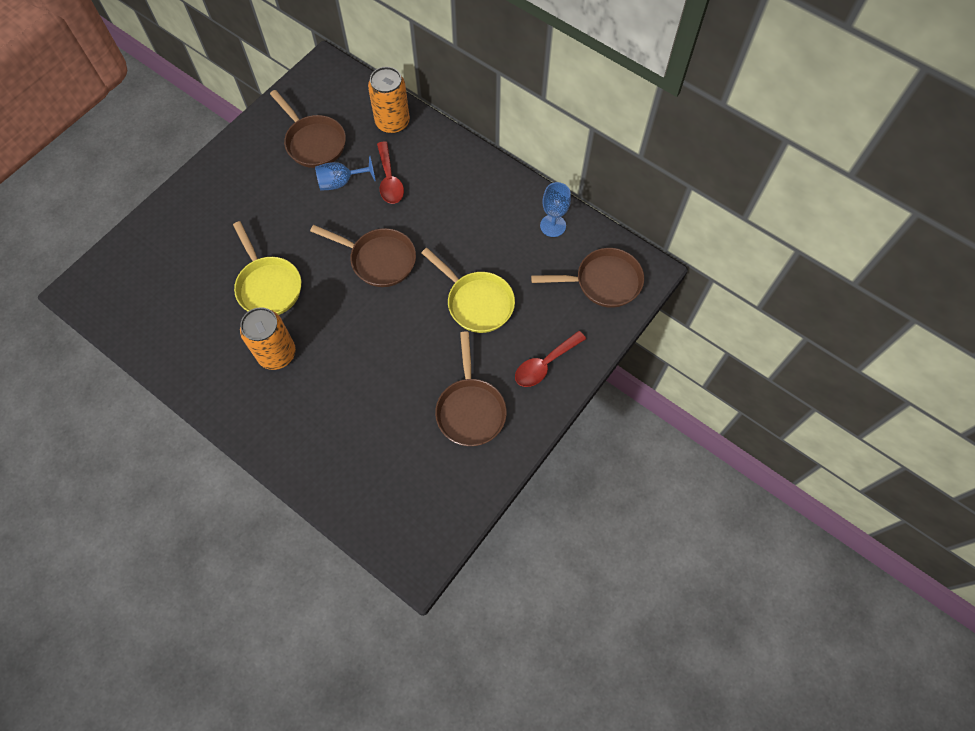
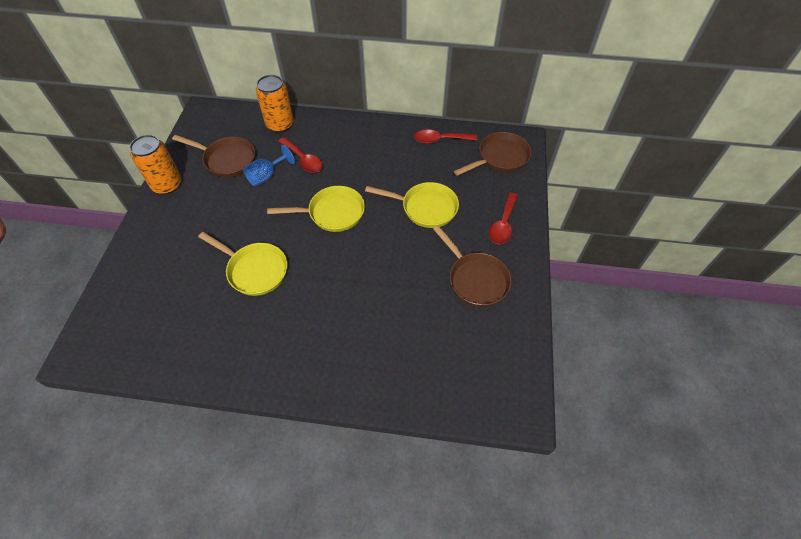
camera: 30 degrees left, 10 degrees down
(277, 353) = (295, 315): orange can -> orange can (167, 185)
(379, 260) = (332, 213): brown pan -> yellow pan
(553, 226) = (440, 140): blue goblet -> red spoon

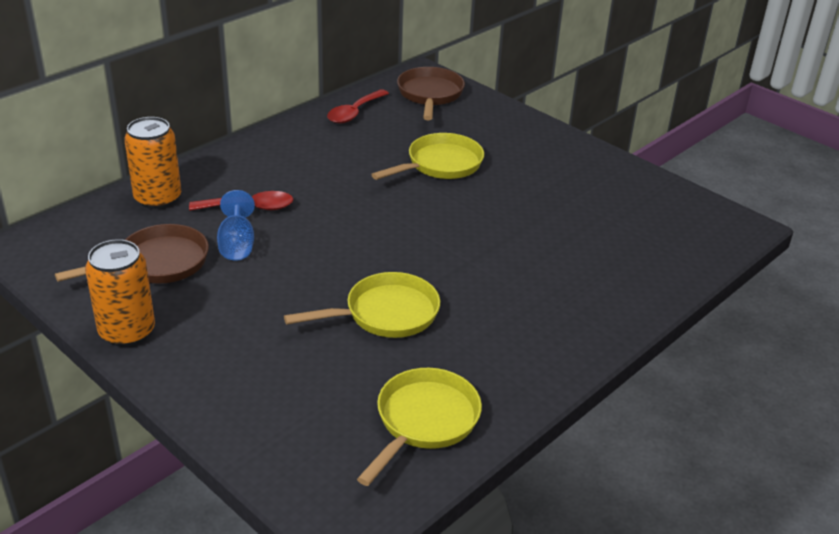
camera: 55 degrees left, 20 degrees down
(332, 213) = (367, 223): yellow pan -> yellow pan (424, 421)
(475, 279) = (570, 180): brown pan -> none
(503, 224) = (519, 134): red spoon -> none

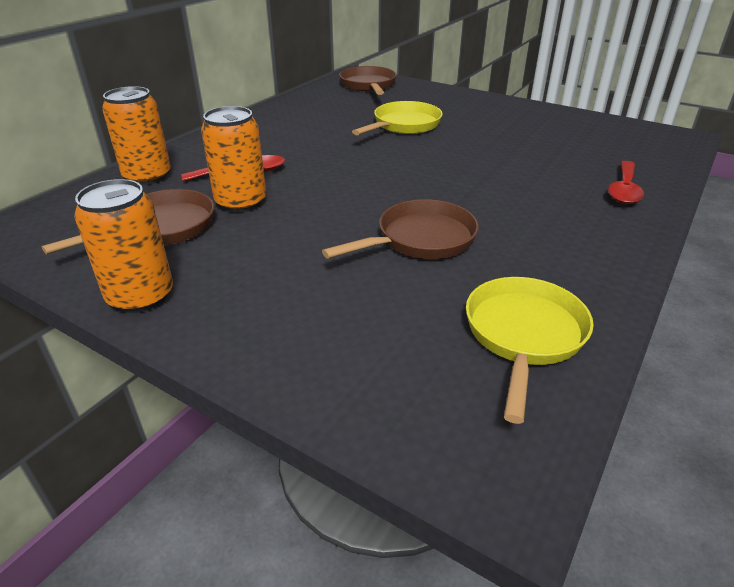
camera: 10 degrees left, 0 degrees up
(237, 244) = (241, 202): blue goblet -> orange can
(354, 112) = (311, 101): red spoon -> red spoon (624, 190)
(385, 314) = (420, 239): yellow pan -> brown pan

